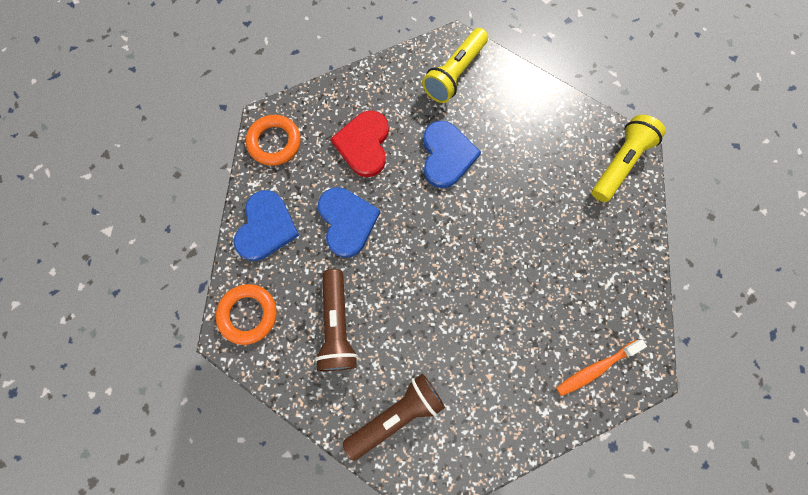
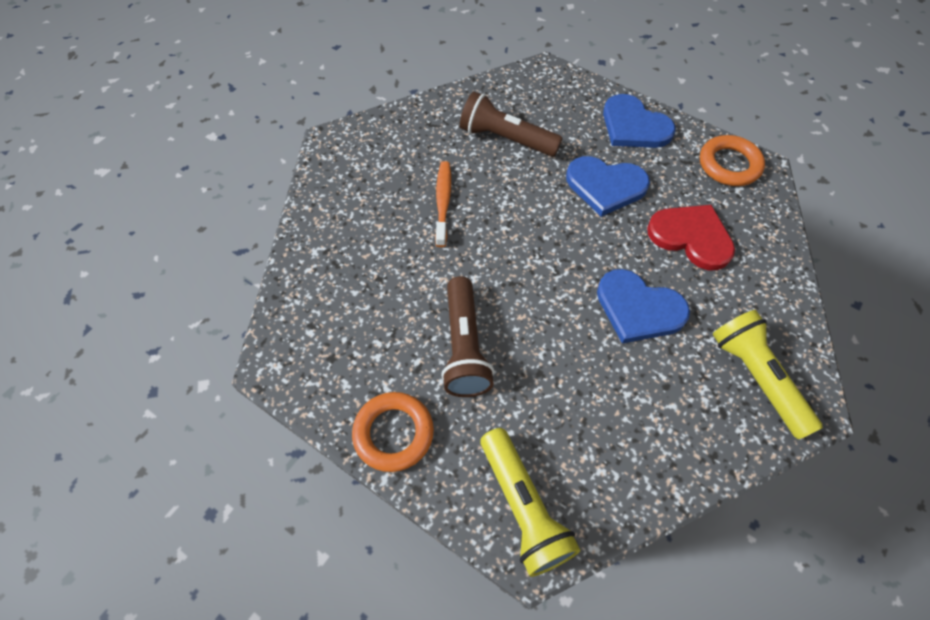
camera: 120 degrees right, 15 degrees down
(248, 314) = (556, 88): orange ring -> orange ring (393, 433)
(396, 414) = (401, 146): brown flashlight -> brown flashlight (464, 346)
(595, 368) = (316, 317): orange toothbrush -> orange toothbrush (443, 202)

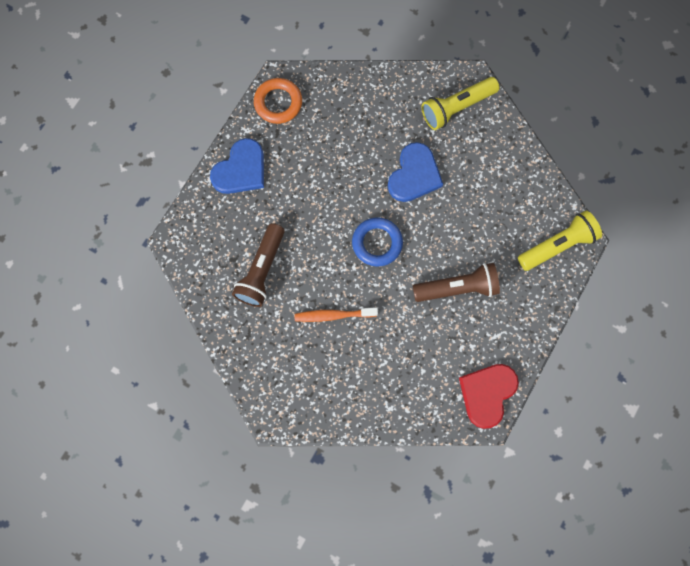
camera: 95 degrees left, 15 degrees up
(393, 433) = (524, 327): orange ring -> none
(536, 255) = (377, 243): none -> blue ring
(605, 186) = (307, 193): blue heart -> none
(691, 237) = (350, 136): red heart -> red heart (487, 394)

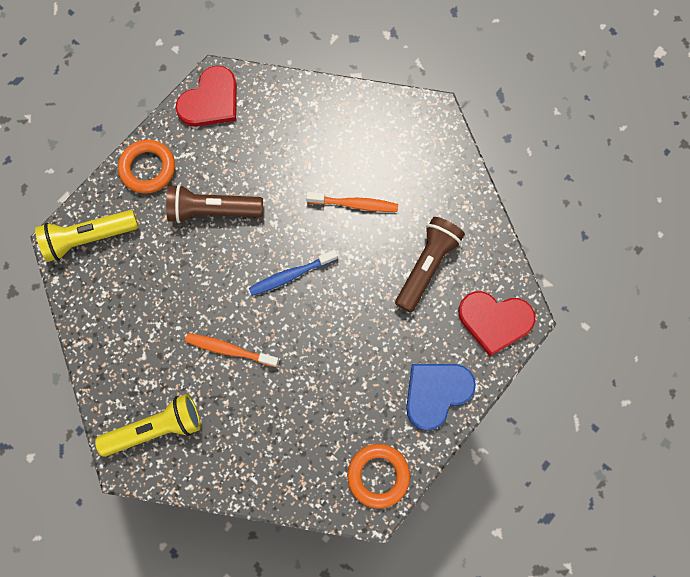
camera: 170 degrees left, 0 degrees up
(198, 234) = (494, 321): none -> red heart
(377, 243) = (291, 275): blue ring -> blue toothbrush
(414, 175) = (229, 349): blue heart -> orange toothbrush
(526, 316) = (148, 168): none -> orange ring

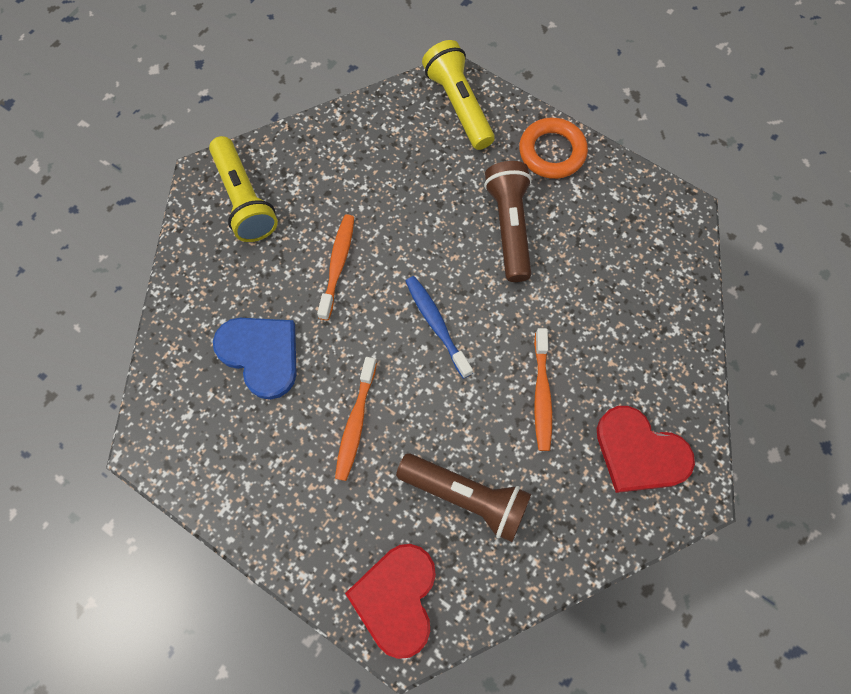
camera: 85 degrees right, 5 degrees down
(210, 100) = (653, 208): red heart -> red heart (639, 452)
(366, 342) = (355, 423): none -> orange toothbrush
(378, 475) = (187, 452): orange ring -> none
(436, 393) = (293, 520): blue heart -> blue heart (261, 354)

